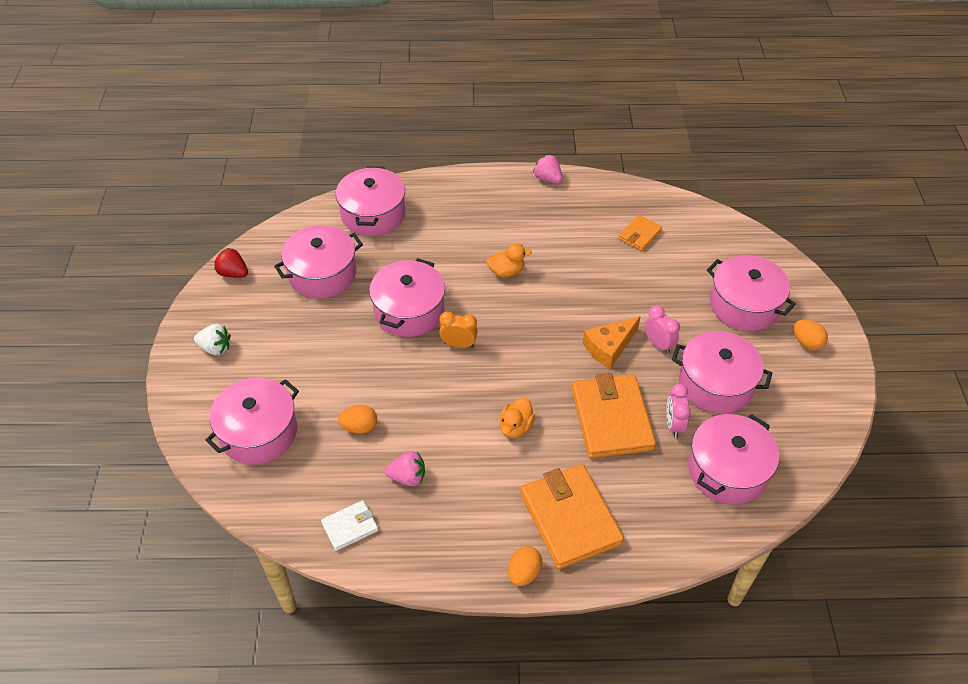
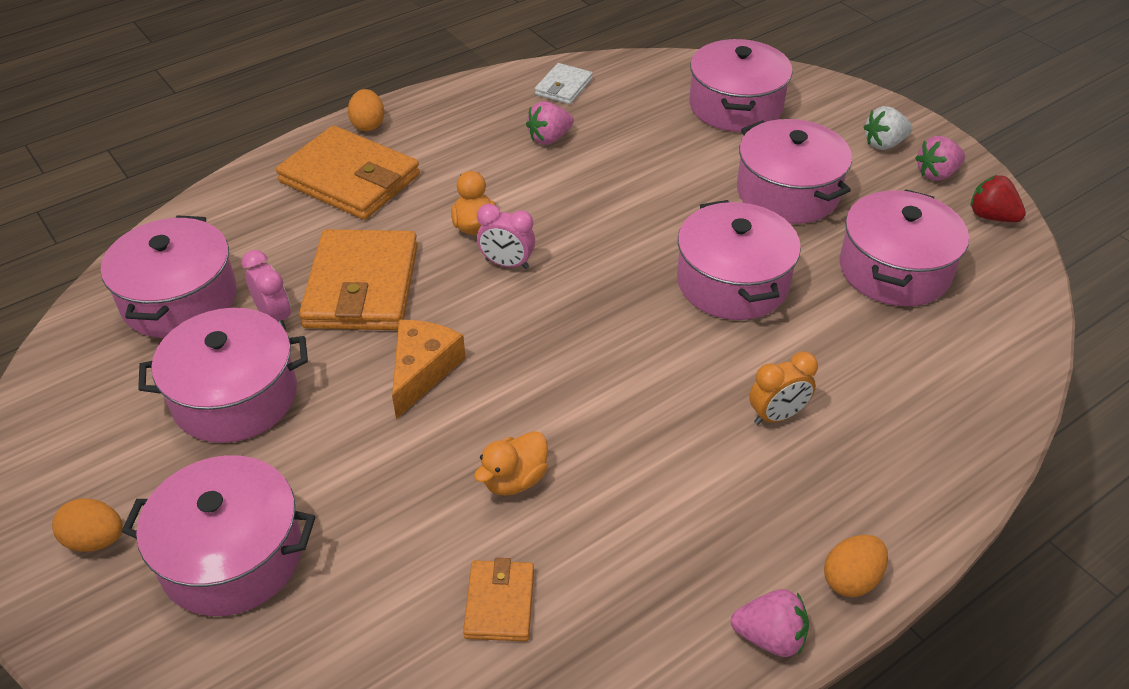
camera: 145 degrees right, 5 degrees down
(219, 312) = (937, 174): none -> pink strawberry
(233, 273) = (991, 216): red strawberry -> red strawberry turned 135 degrees counterclockwise
(359, 427) = (644, 152): orange egg -> orange egg (851, 579)
(373, 214) = (953, 386): pink pot -> pink pot (787, 192)
(458, 345) = (626, 275): orange clock -> orange clock (777, 416)
(506, 271) = (663, 404): orange duck -> orange duck (514, 480)
(611, 419) = (362, 286): orange wallet -> orange wallet turned 45 degrees clockwise
(658, 344) = (351, 412): pink clock -> pink clock (507, 264)

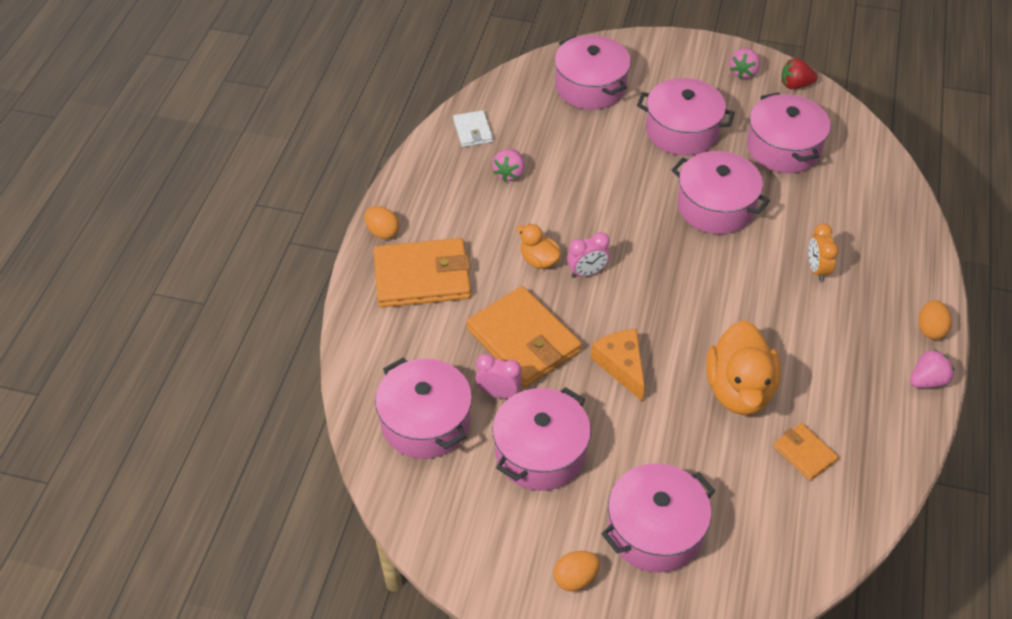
camera: 40 degrees left, 5 degrees up
(514, 480) = (739, 390): orange duck -> orange duck, size x1.92
(777, 416) = (817, 269): orange clock -> orange clock turned 150 degrees clockwise
(884, 144) = (697, 67): white strawberry -> none

